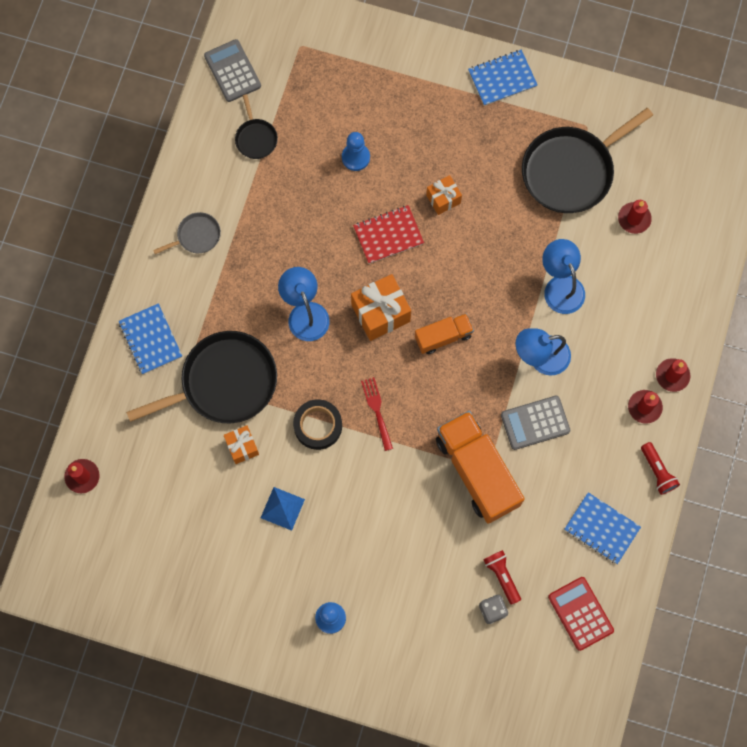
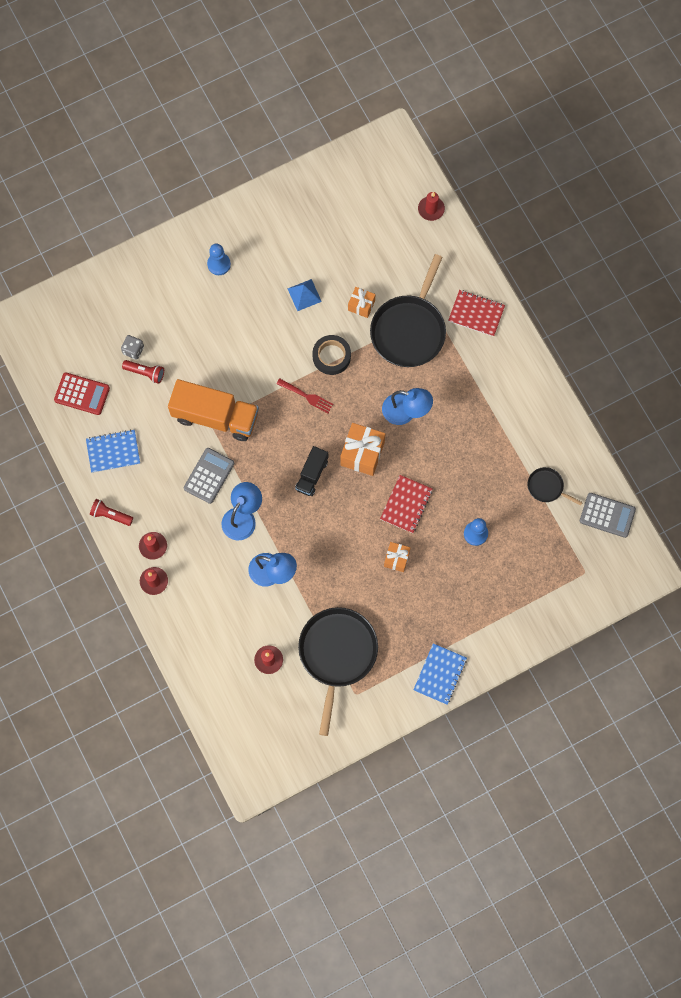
camera: 135 degrees right, 0 degrees up
(150, 339) = (476, 314): blue notebook -> red notebook
(196, 236) = (516, 396): grey pan -> none
(443, 337) = (312, 475): orange truck -> black truck

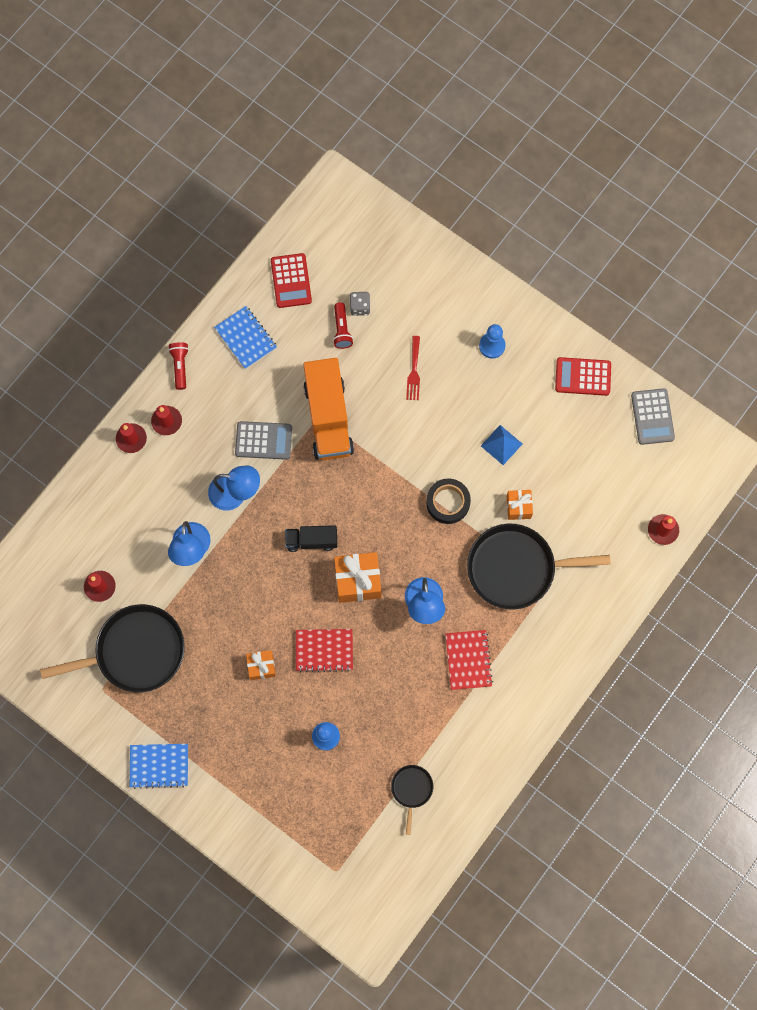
camera: 65 degrees right, 0 degrees up
(279, 209) = (583, 376): none -> red calculator
(307, 396) = (393, 498): red fork -> red fork (414, 371)
(476, 314) = (569, 629): red notebook -> red notebook (468, 660)
(607, 515) = (410, 868): grey calculator -> grey calculator (652, 417)

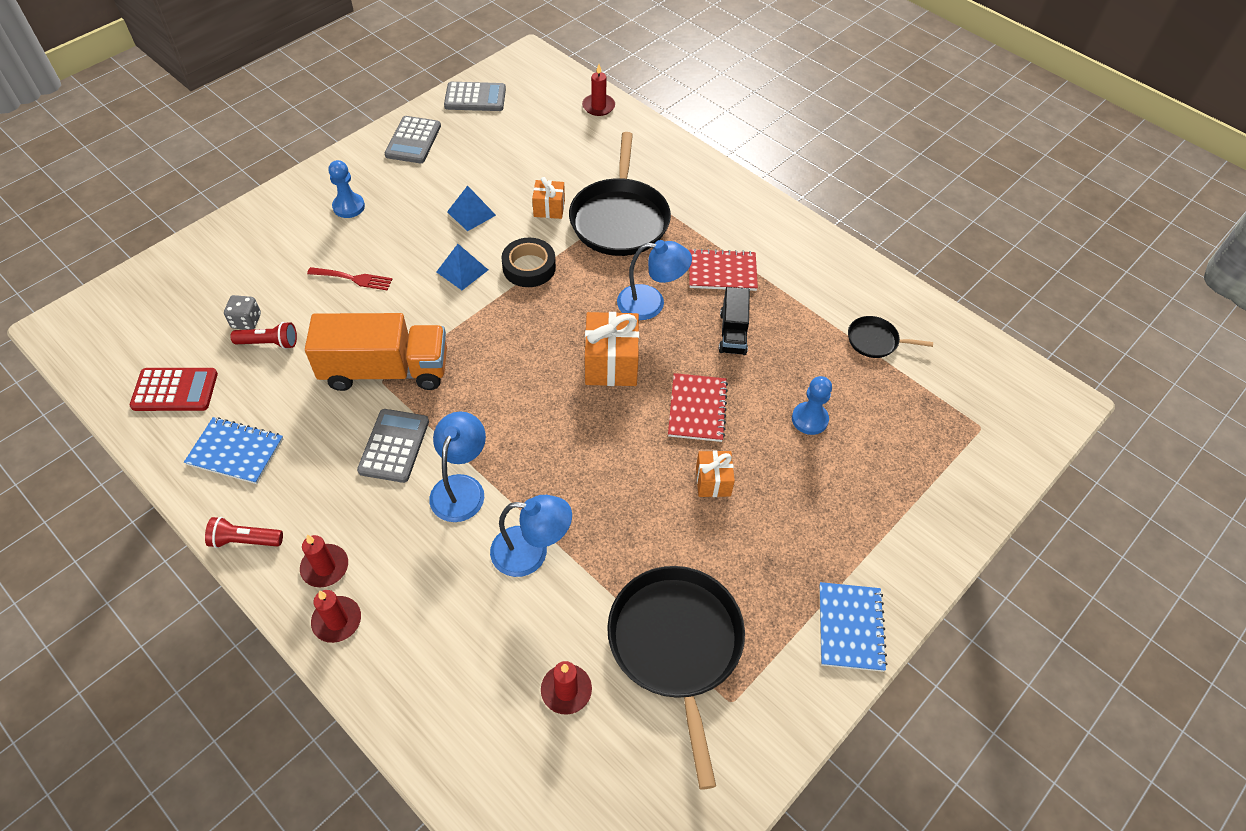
camera: 85 degrees left, 20 degrees down
(246, 338) = (235, 452): blue notebook -> blue notebook turned 45 degrees clockwise
(311, 541) = (548, 406): black truck -> black truck (733, 333)
(435, 451) = (462, 270): none -> blue pyramid
(583, 376) = (413, 140): red calculator -> grey calculator

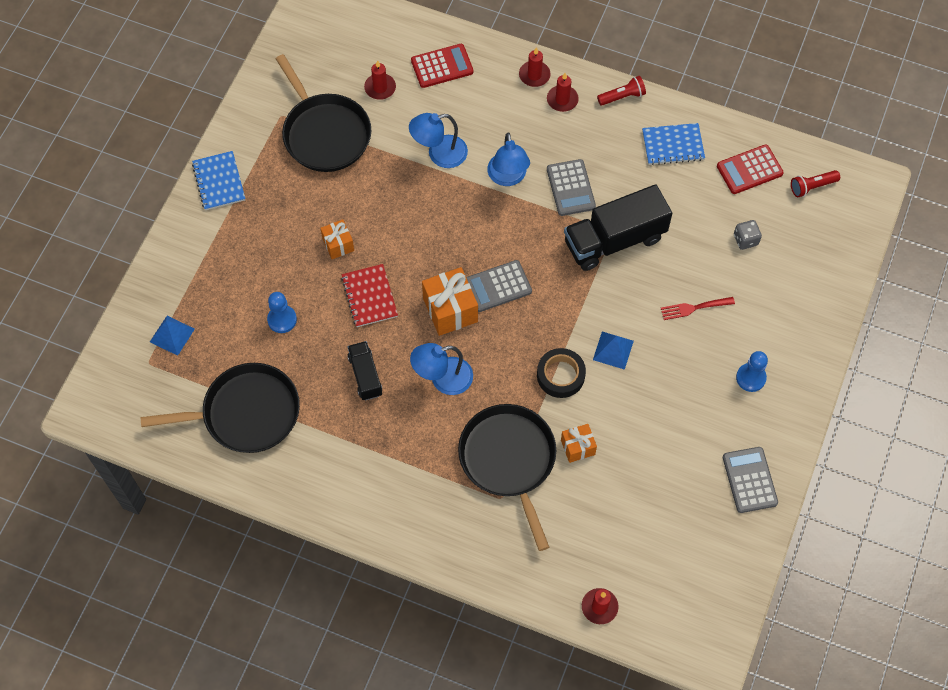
camera: 160 degrees right, 10 degrees up
(269, 343) = (714, 229): red flashlight -> red flashlight (812, 187)
(385, 370) = (614, 240): orange truck -> black truck
(458, 690) = (442, 66): none -> red calculator
(471, 213) = (642, 414): blue pyramid -> blue pyramid (172, 335)
(475, 98) = (729, 566): grey calculator -> grey calculator (497, 286)
(722, 272) = (395, 436): red notebook -> none
(875, 341) = (246, 413): black pan -> black pan, size x2.14

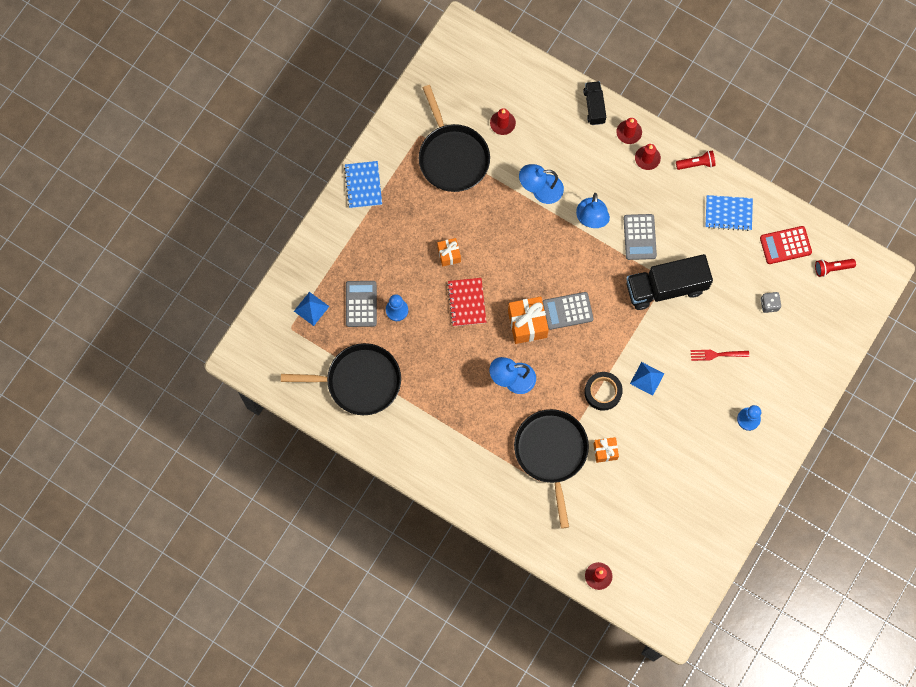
camera: 10 degrees right, 10 degrees up
(365, 375) = (454, 366): black truck -> black truck (594, 106)
(442, 66) = (555, 112): red calculator -> none
(749, 480) = (730, 499): grey calculator -> grey calculator (361, 304)

